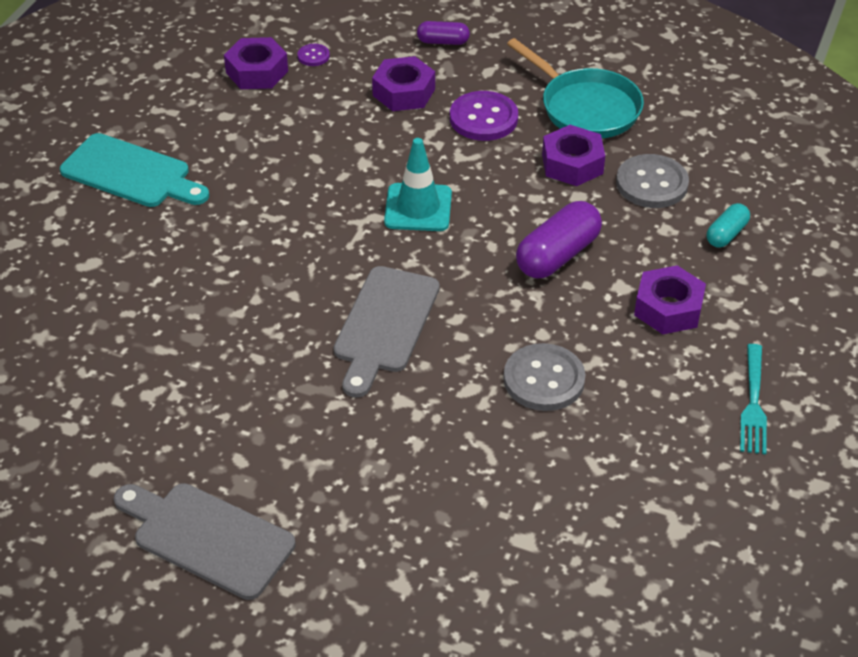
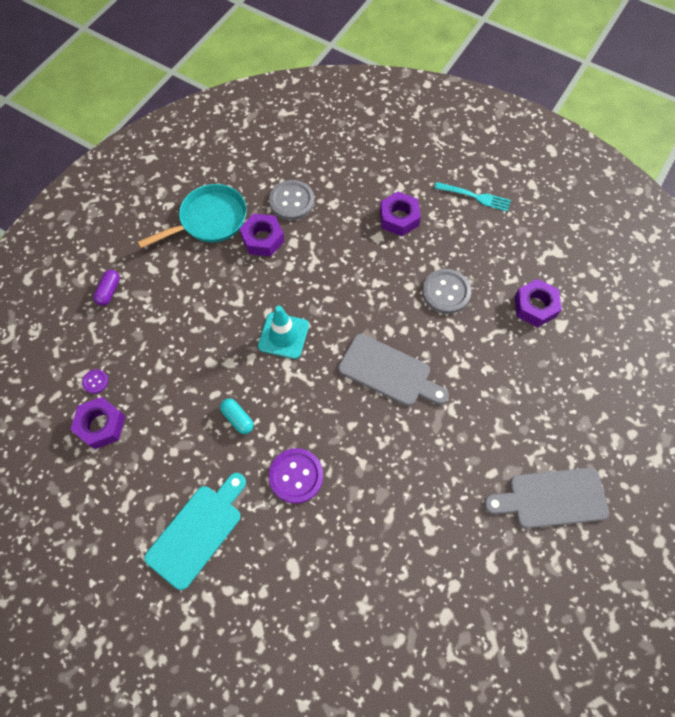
camera: 80 degrees left, 20 degrees up
(207, 537) = (551, 498): grey cutting board -> grey cutting board turned 45 degrees clockwise
(403, 92) = (159, 326): purple nut -> purple nut (535, 306)
(483, 118) = (203, 281): purple button -> purple button (296, 476)
(557, 255) = (344, 264): purple capsule -> none
(726, 234) = (344, 175): turquoise capsule -> turquoise capsule (238, 418)

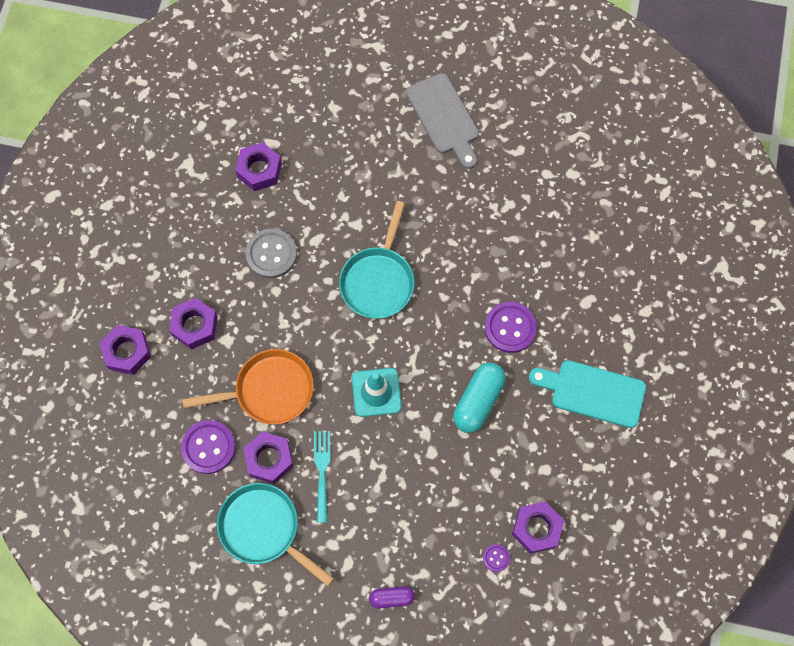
camera: 110 degrees left, 5 degrees up
(238, 418) = (478, 401): turquoise capsule -> turquoise capsule, size x1.76
(292, 201) = (208, 447): grey button -> purple button
(320, 255) = (269, 390): none -> orange pan
(389, 372) = (378, 281): grey cutting board -> turquoise pan
(394, 168) = (127, 352): none -> purple nut
(475, 197) = (141, 257): turquoise fork -> turquoise fork (322, 472)

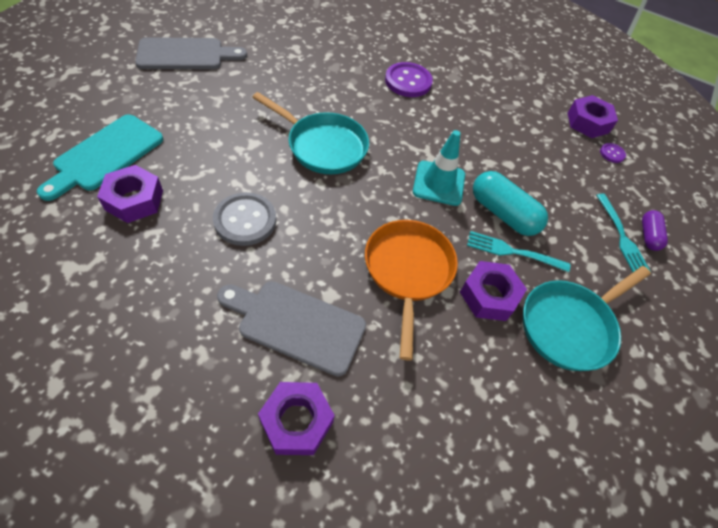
camera: 80 degrees left, 15 degrees down
(195, 326) = (296, 324): purple nut -> grey cutting board
(208, 447) = (460, 355): purple button -> none
(380, 571) = (621, 236): none -> turquoise fork
(478, 401) = (468, 120): turquoise capsule -> turquoise capsule (503, 214)
(592, 392) = (479, 58): turquoise cutting board -> turquoise cutting board (105, 155)

